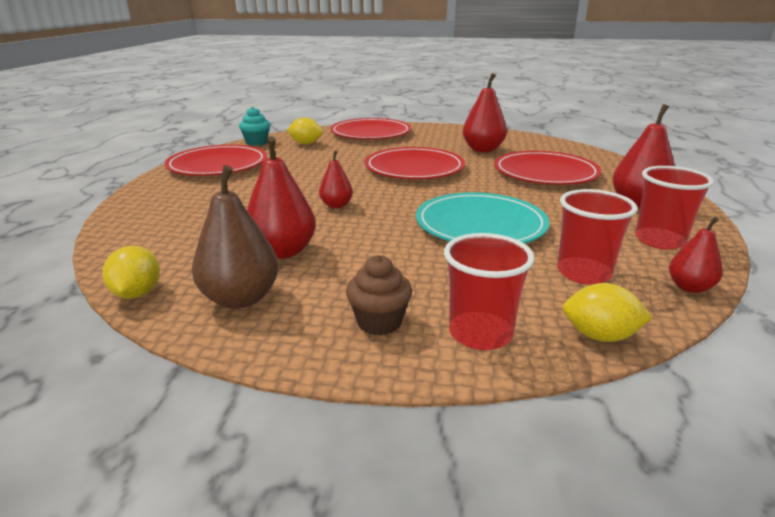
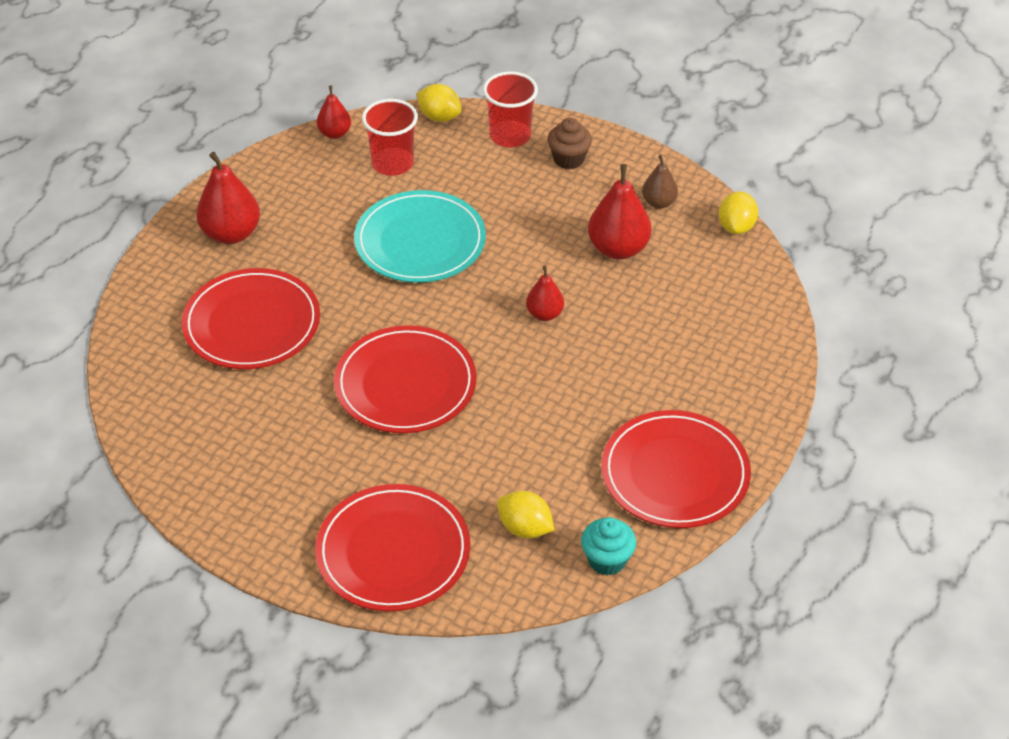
camera: 160 degrees left, 20 degrees up
(241, 298) = (659, 202): brown pear -> brown pear, size x0.58
(483, 150) = (265, 418): red pear -> none
(659, 240) = (287, 180): red cup -> none

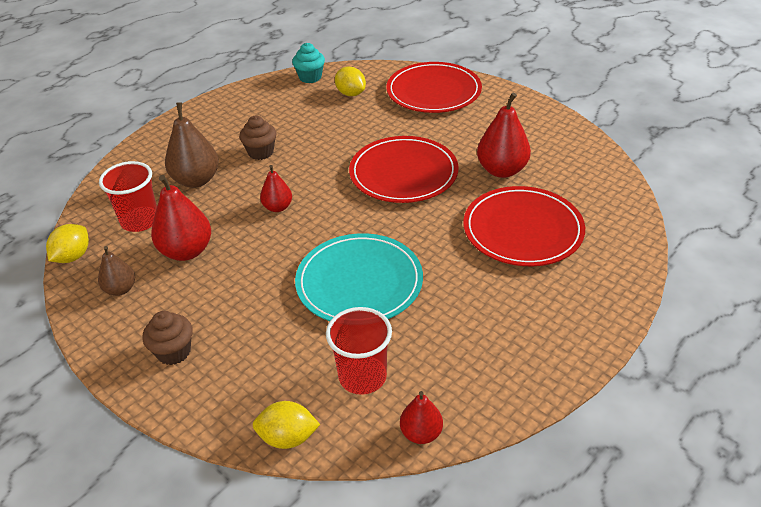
camera: 165 degrees left, 5 degrees down
(231, 233) = (545, 317): red pear -> red pear (502, 170)
(439, 117) = (288, 438): yellow lemon -> yellow lemon turned 45 degrees counterclockwise
(510, 136) = (219, 394): red cup -> red cup (140, 221)
(607, 392) = (261, 152): none -> brown cupcake
(666, 338) = (196, 180): none -> brown pear
(675, 473) = (246, 108): red plate -> none

